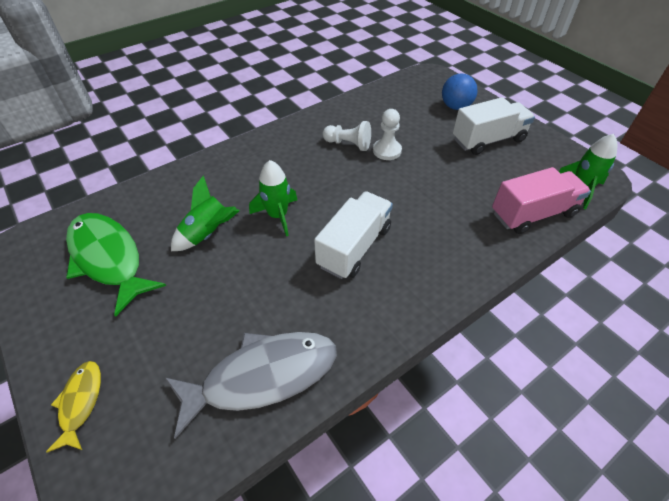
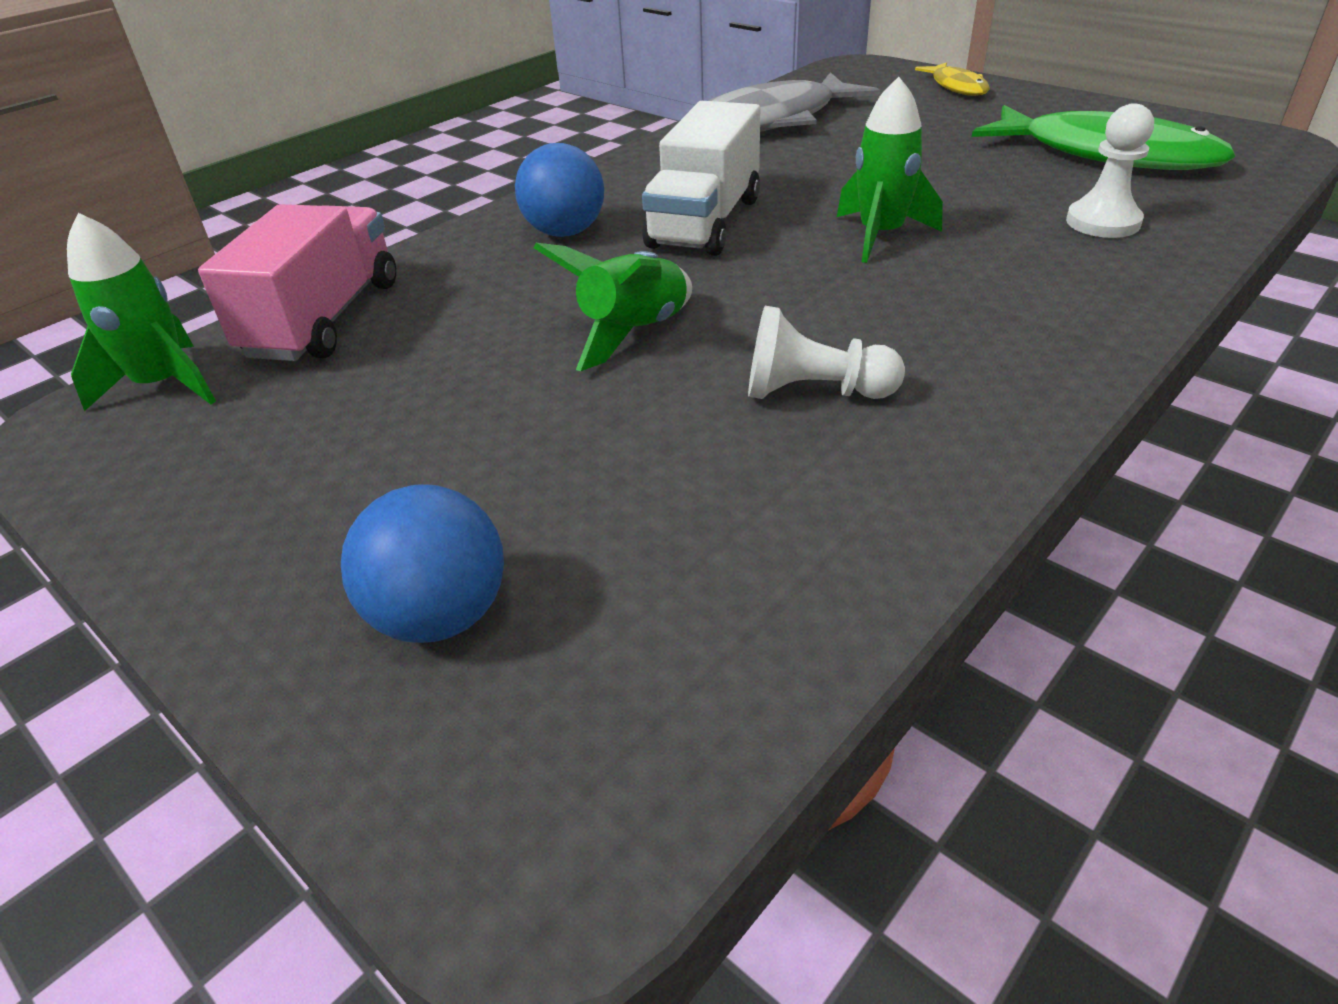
camera: 170 degrees right, 10 degrees down
(208, 233) = (985, 198): green rocket -> green rocket (633, 333)
(387, 151) = (690, 393): white pawn -> white pawn (1103, 222)
(428, 256) = (565, 232): none -> blue ball
(488, 140) = (356, 482): white truck -> none
(533, 214) = (324, 319): pink truck -> pink truck turned 135 degrees clockwise

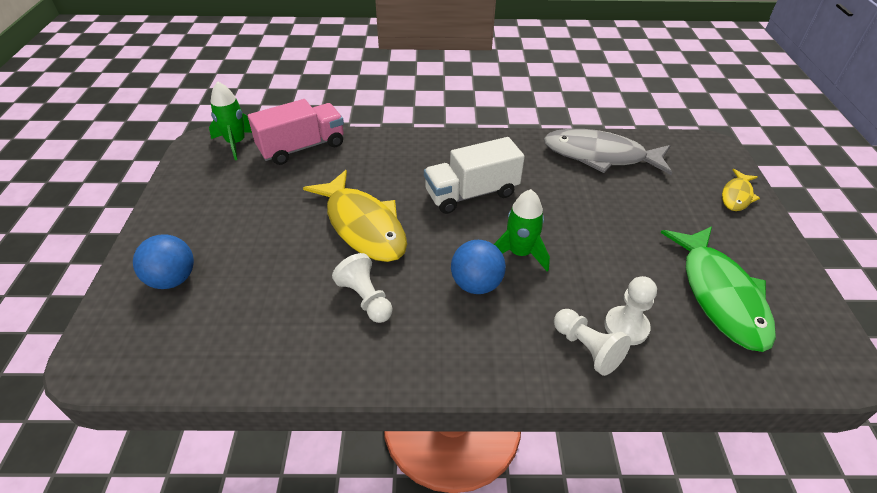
camera: 45 degrees right, 5 degrees up
(565, 232) = (420, 161): blue ball -> blue ball (476, 284)
(633, 333) = (363, 225): green rocket -> yellow fish
(1116, 260) = (587, 348): none -> white pawn

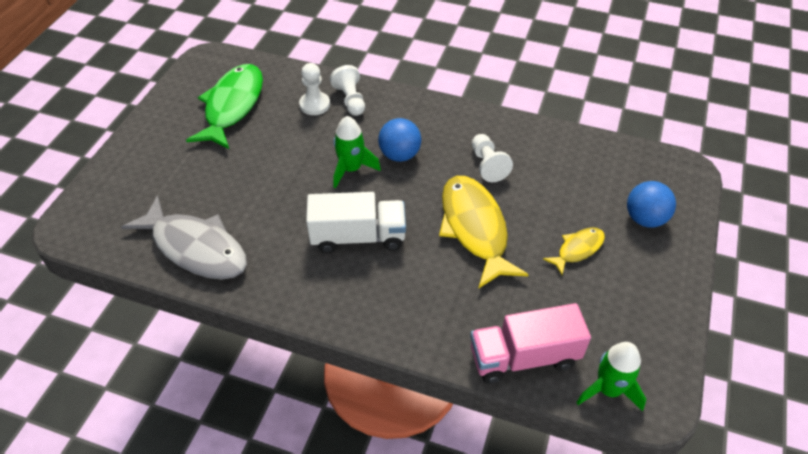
camera: 160 degrees left, 5 degrees up
(737, 195) = (121, 170): yellow fish -> yellow fish (577, 249)

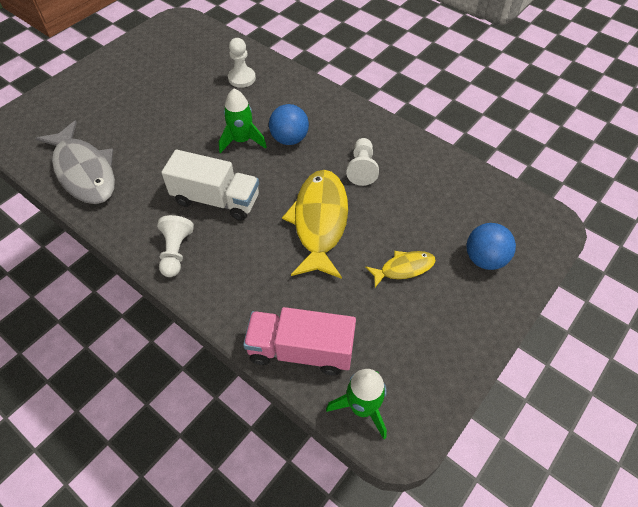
camera: 20 degrees right, 5 degrees up
(232, 106) = (175, 63): green fish -> none
(350, 100) = (273, 81): white pawn -> white pawn (176, 252)

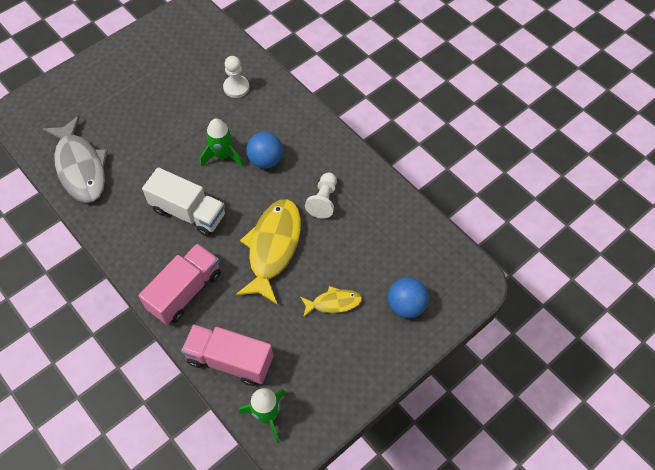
camera: 10 degrees right, 5 degrees up
(176, 252) = (146, 257): white pawn -> none
(229, 282) = (185, 291): none -> pink truck

